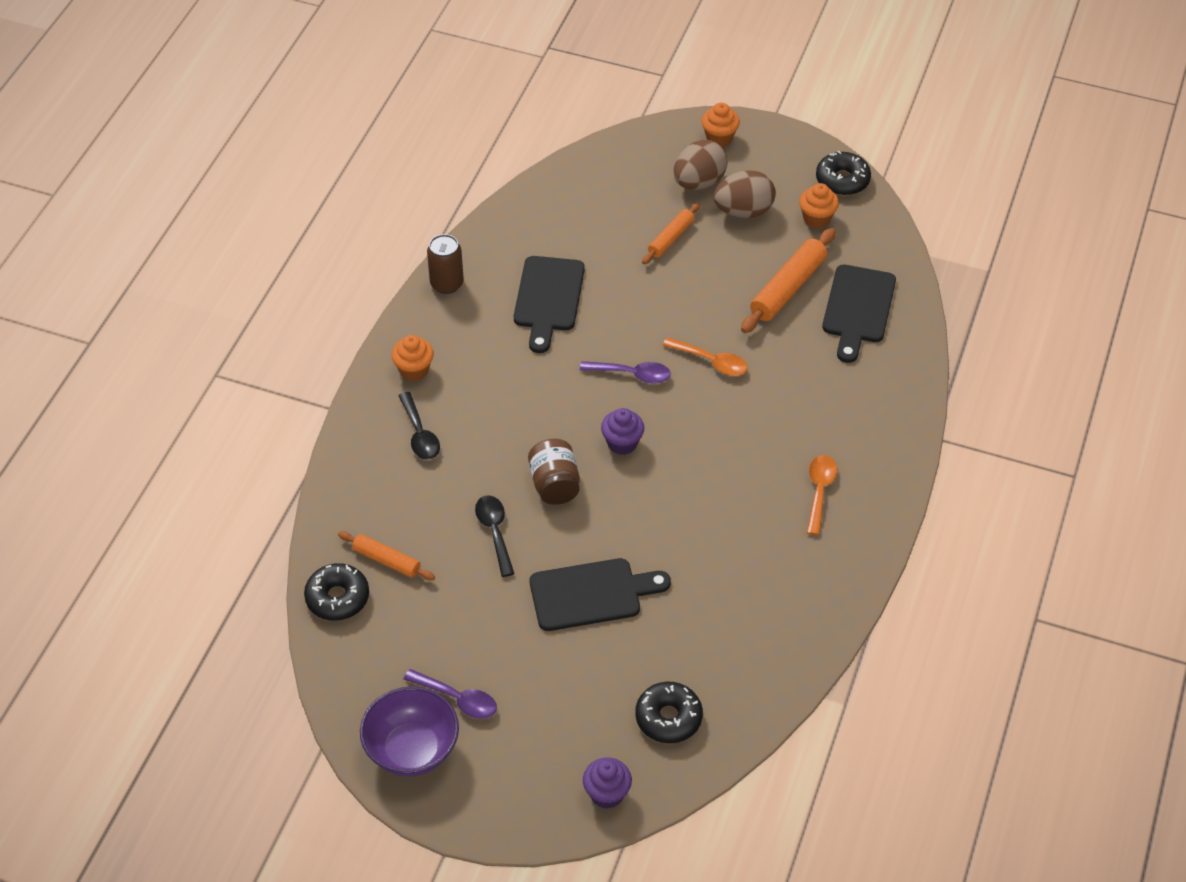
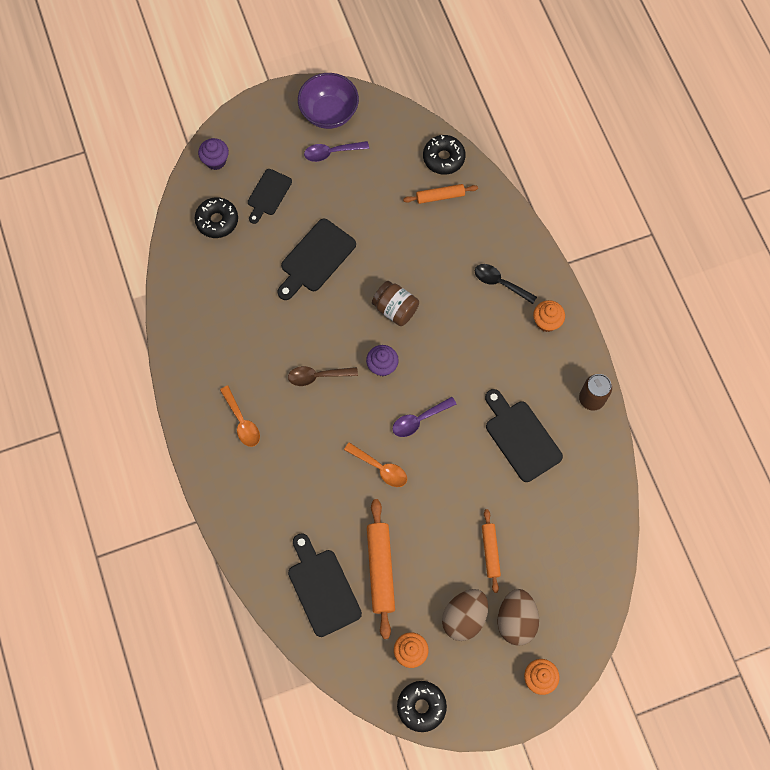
camera: 140 degrees right, 20 degrees up
(494, 532) = (400, 255): black spoon -> none
(579, 704) = (268, 194): none -> black cutting board
(700, 479) = (317, 376): none -> brown spoon
(711, 361) = (380, 468): orange spoon -> orange spoon turned 135 degrees counterclockwise

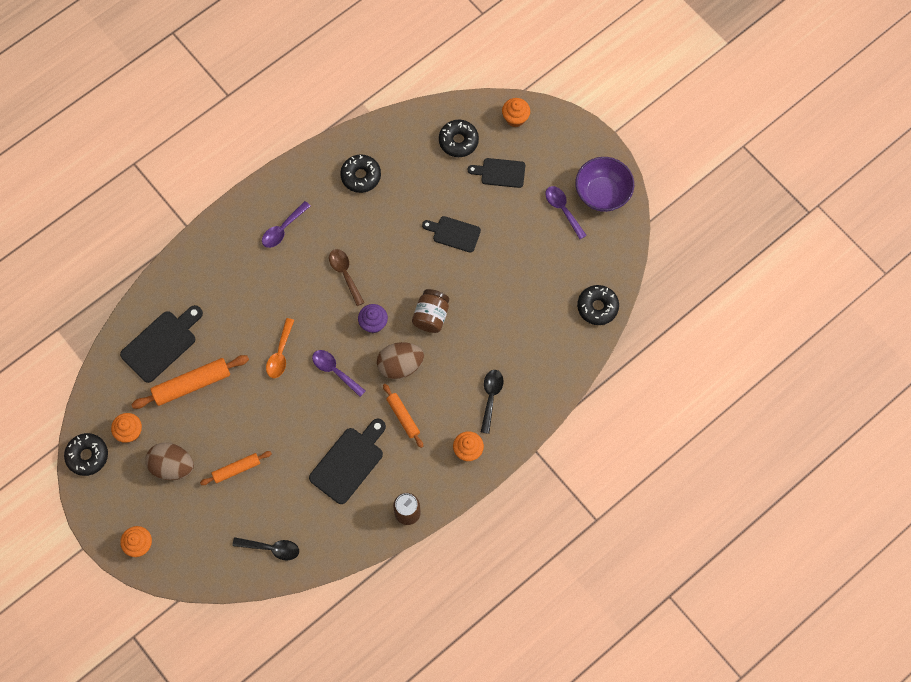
camera: 70 degrees right, 0 degrees up
(215, 161) = (515, 118): purple cupcake -> orange cupcake
(215, 325) = (361, 176): none -> black donut
(242, 422) = (283, 229): orange spoon -> purple spoon
(315, 258) = (454, 233): black cutting board -> black cutting board, size x0.65
(440, 196) = (557, 317): orange rolling pin -> orange rolling pin (403, 417)
(516, 620) = (183, 509): brown egg -> brown egg (400, 365)
(586, 542) = (271, 548): none -> black spoon

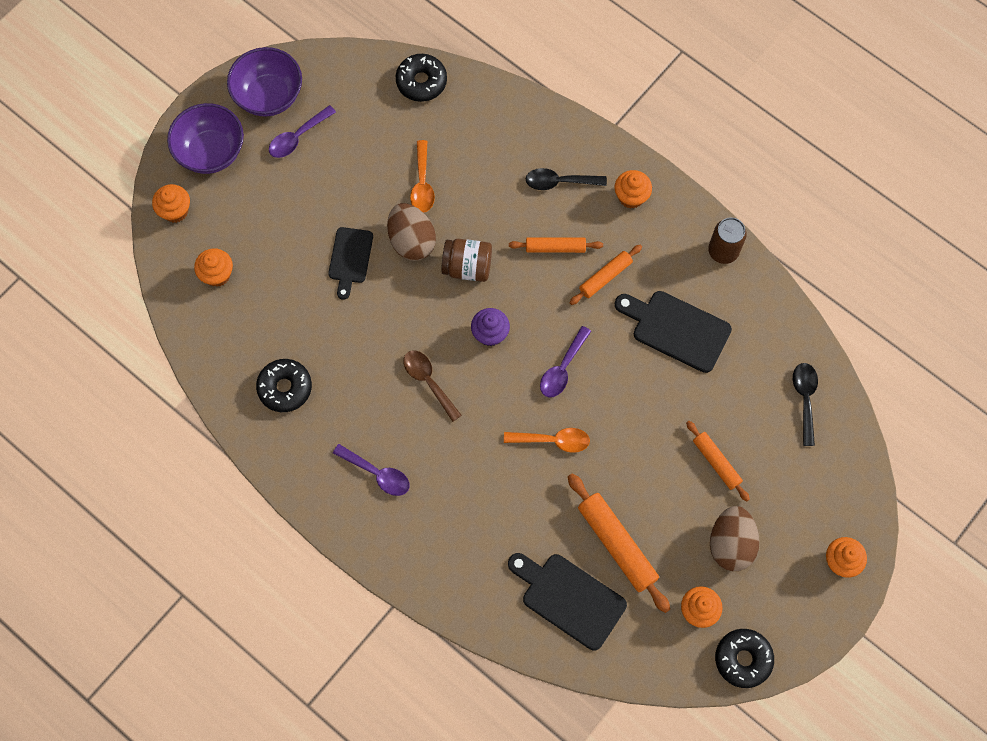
camera: 100 degrees left, 0 degrees up
(345, 274) = (428, 381): brown spoon -> brown spoon turned 90 degrees clockwise
(400, 365) = (539, 292): brown egg -> brown egg (412, 241)
(435, 384) = (555, 248): none -> orange rolling pin
(458, 141) = (217, 274): black donut -> orange cupcake
(500, 173) = (256, 217): black cutting board -> none
(507, 294) = (422, 184): none -> orange spoon
(560, 147) = (211, 152): none -> purple bowl

